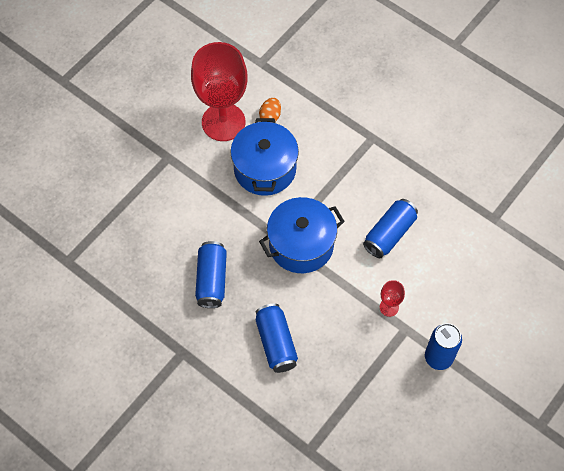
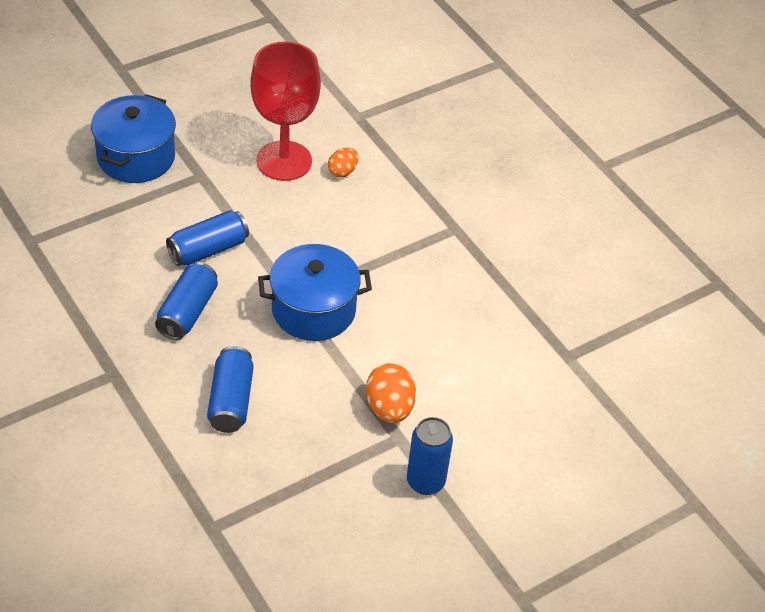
camera: 15 degrees right, 15 degrees down
(265, 169) = (309, 221): blue pot -> blue pot (136, 157)
(389, 234) = (428, 332): blue can -> blue can (208, 249)
(389, 307) = (389, 408): red goblet -> orange egg

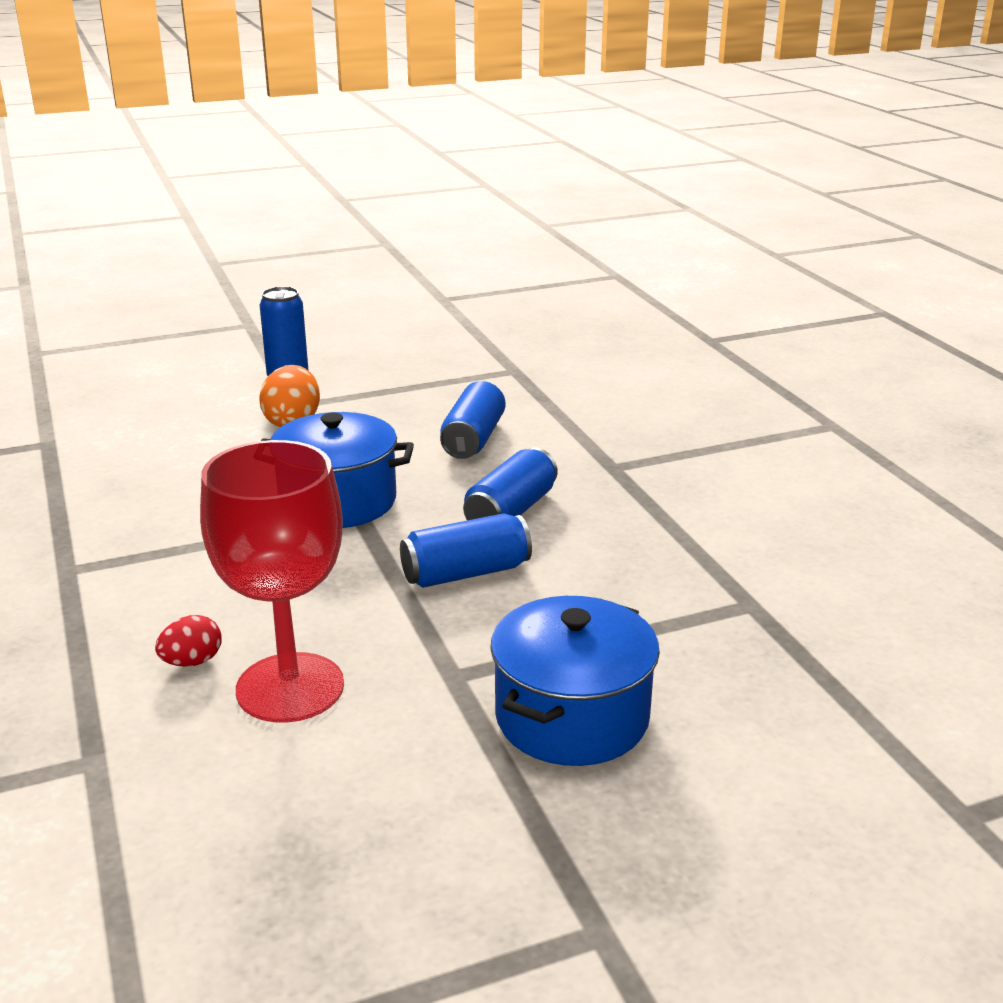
camera: 165 degrees left, 20 degrees down
(342, 171) = (192, 662): orange egg -> red egg

